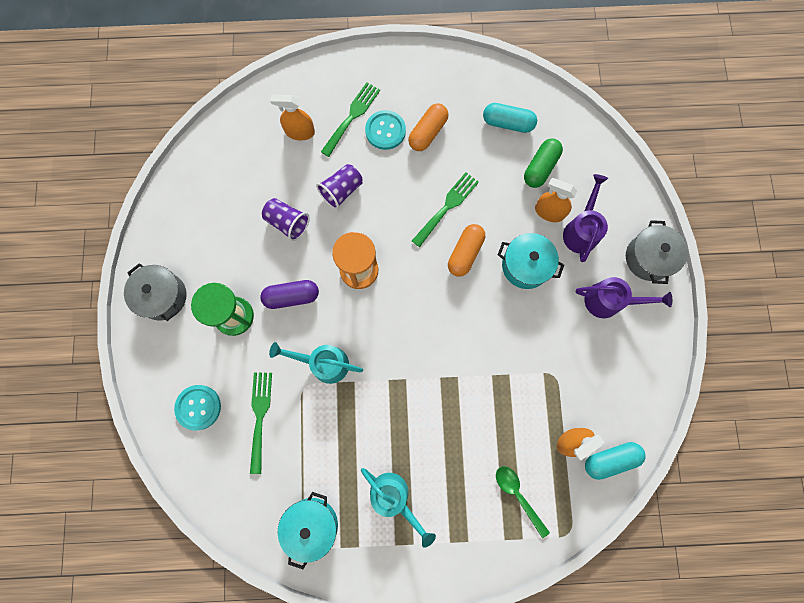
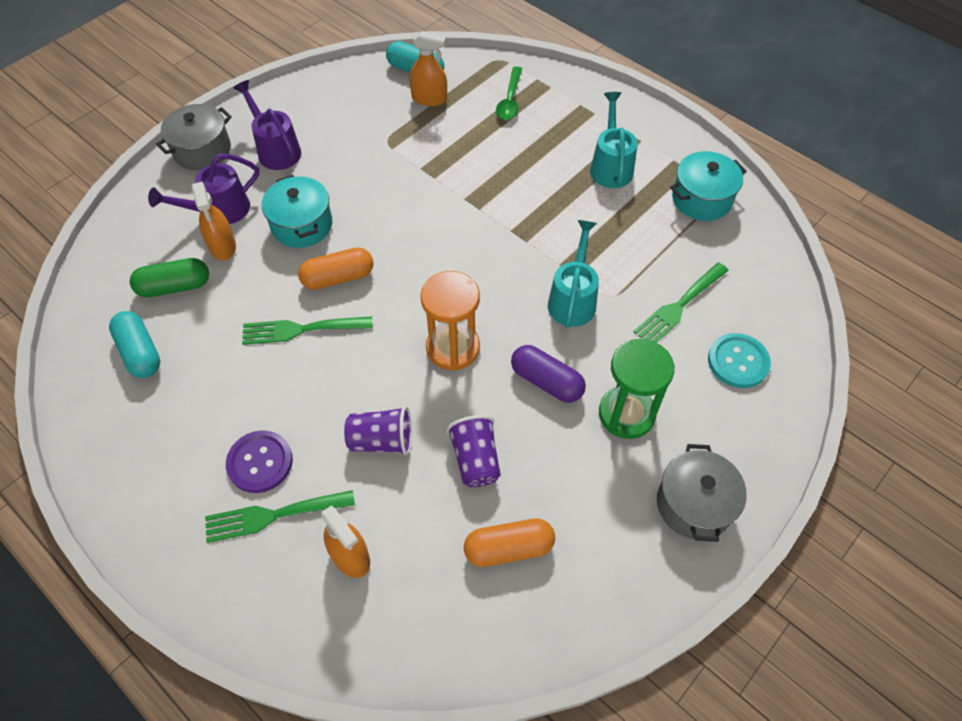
camera: 135 degrees left, 20 degrees down
(324, 363) = (573, 299): turquoise watering can -> turquoise watering can turned 135 degrees counterclockwise
(385, 131) = (260, 462): turquoise button -> purple button
(428, 132) = (222, 418): orange capsule -> orange capsule (509, 548)

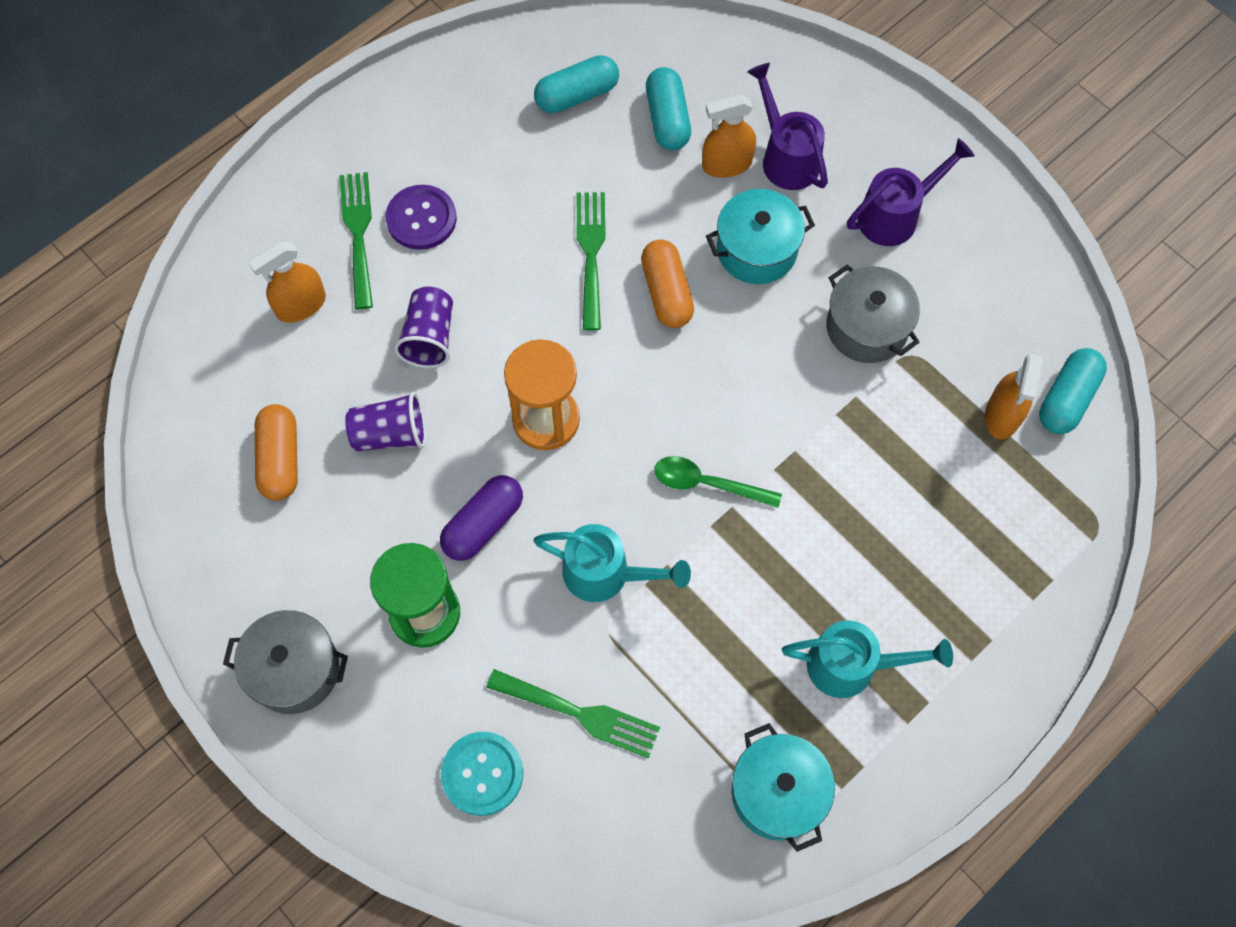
camera: 95 degrees right, 10 degrees up
(174, 287) = (667, 119): green capsule -> turquoise capsule
(202, 150) = (895, 129): grey pot -> grey pot (867, 327)
(510, 100) = (1000, 532): green spoon -> green spoon (707, 483)
(679, 306) = (580, 714): green fork -> green fork turned 150 degrees clockwise

